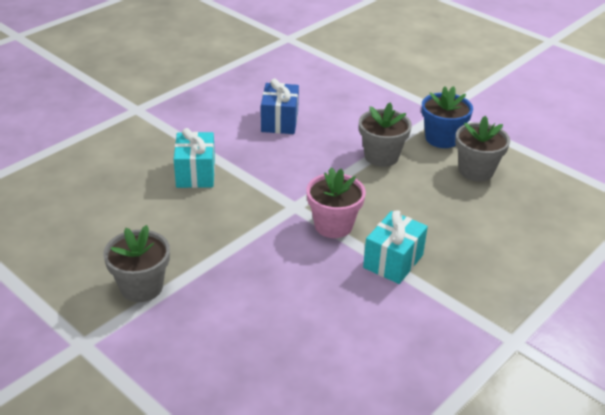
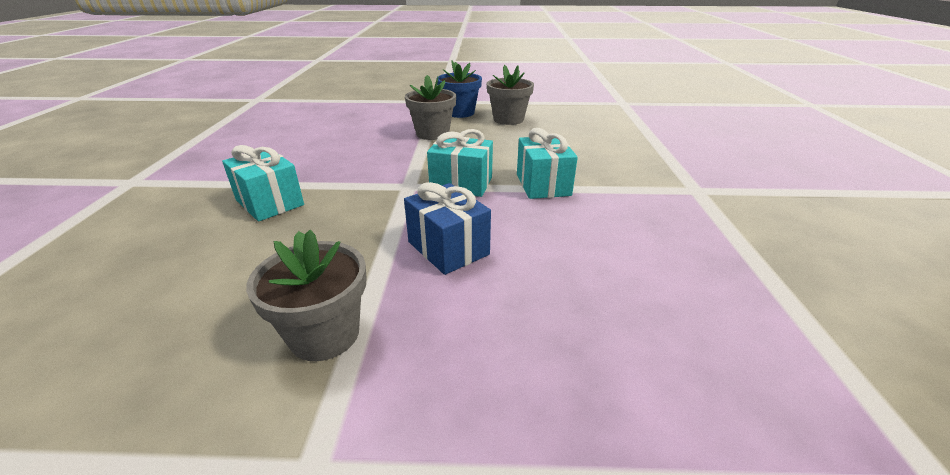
camera: 40 degrees left, 5 degrees down
(279, 121) = (315, 142): blue gift -> blue gift (448, 248)
(333, 225) = (461, 184): pink flower pot -> turquoise gift

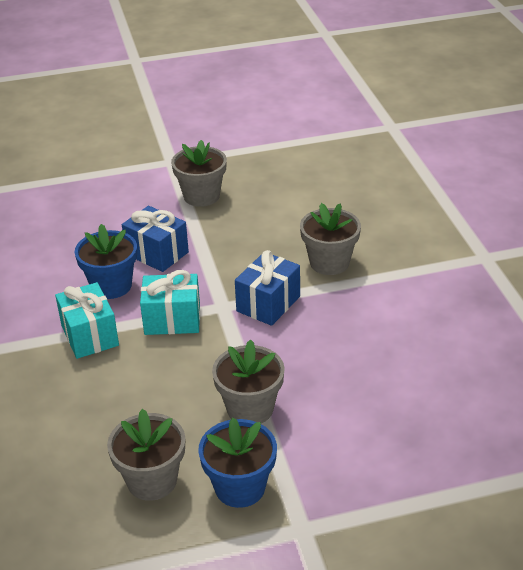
camera: 165 degrees right, 5 degrees up
(270, 202) = (329, 262): turquoise gift -> grey flower pot
(366, 181) = (268, 304): none -> blue gift
(515, 221) = (111, 286): none -> blue flower pot

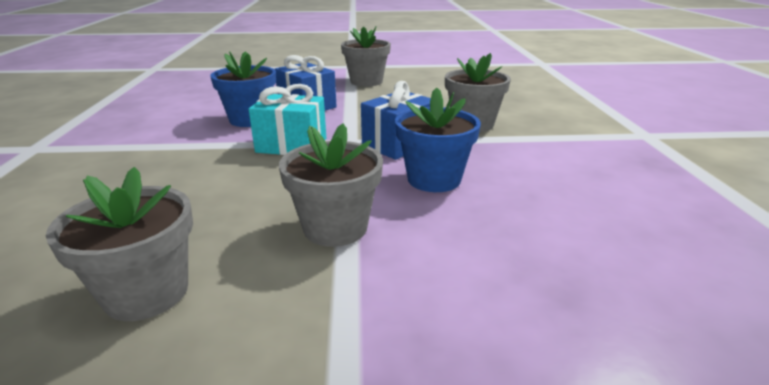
camera: 10 degrees right, 10 degrees down
(89, 335) = (200, 147): turquoise gift -> none
(240, 487) = (268, 324): blue flower pot -> blue flower pot (434, 179)

